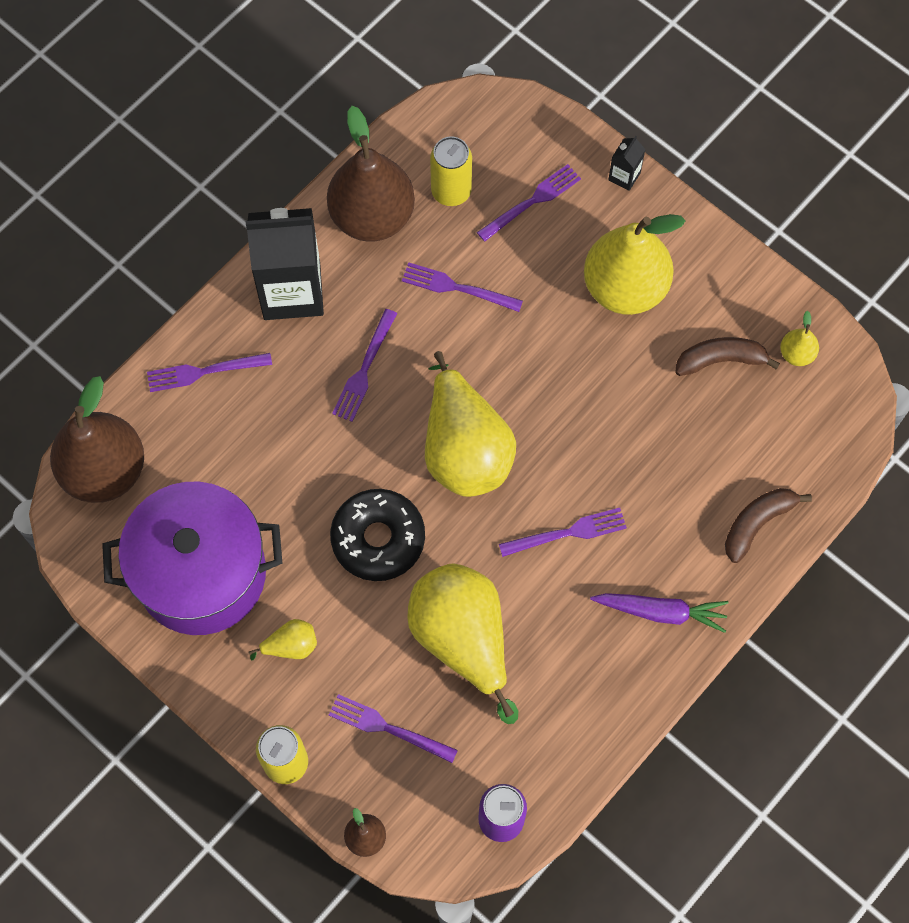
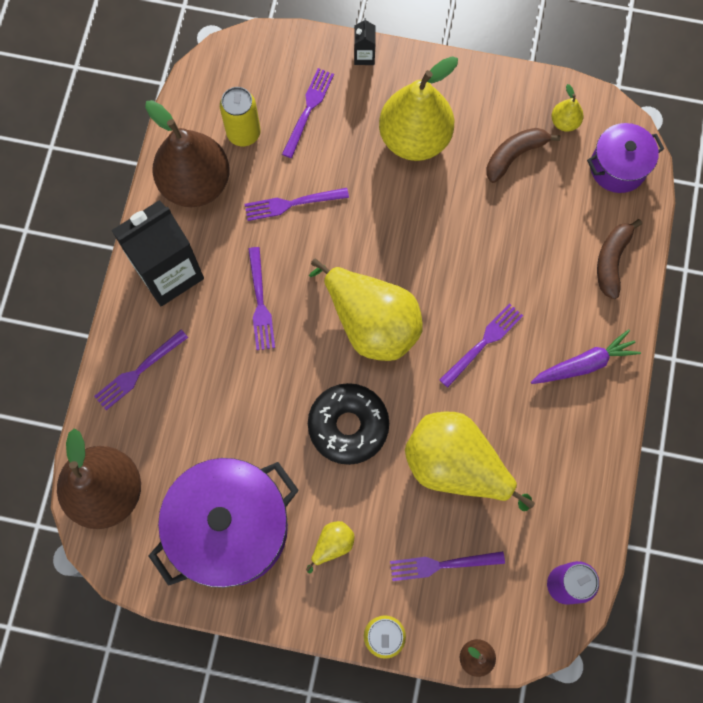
camera: 30 degrees left, 5 degrees up
(825, 431) = (617, 167): none -> purple pot

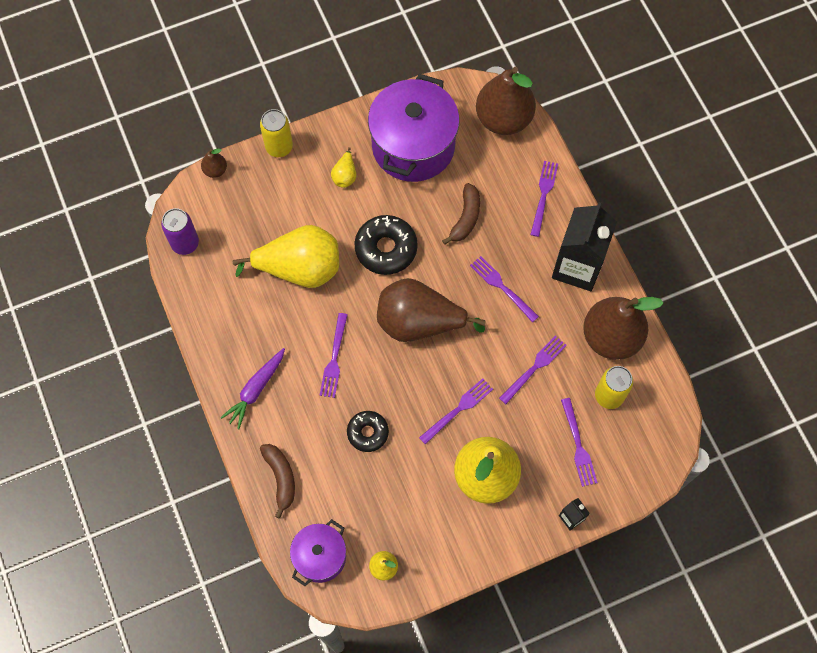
camera: 145 degrees right, 5 degrees down
(371, 322) = (419, 322): yellow pear -> brown pear
(441, 565) = (270, 206): purple fork -> purple fork (458, 409)
(498, 248) = (368, 433): none -> black donut
(514, 155) = (403, 513): brown banana -> brown banana (465, 218)

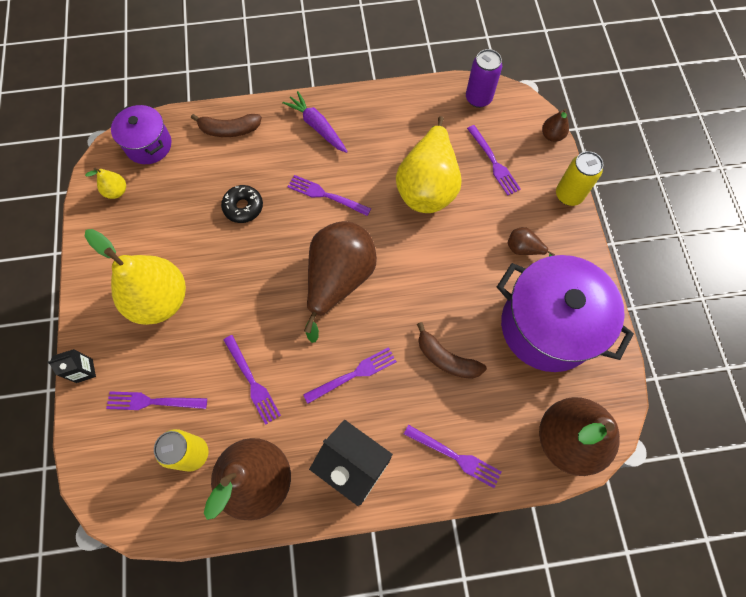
camera: 105 degrees right, 0 degrees up
(345, 175) = (523, 249): yellow pear -> brown pear
(386, 248) = (429, 268): black donut -> none
(458, 409) = (236, 293): purple fork -> purple fork (494, 163)

